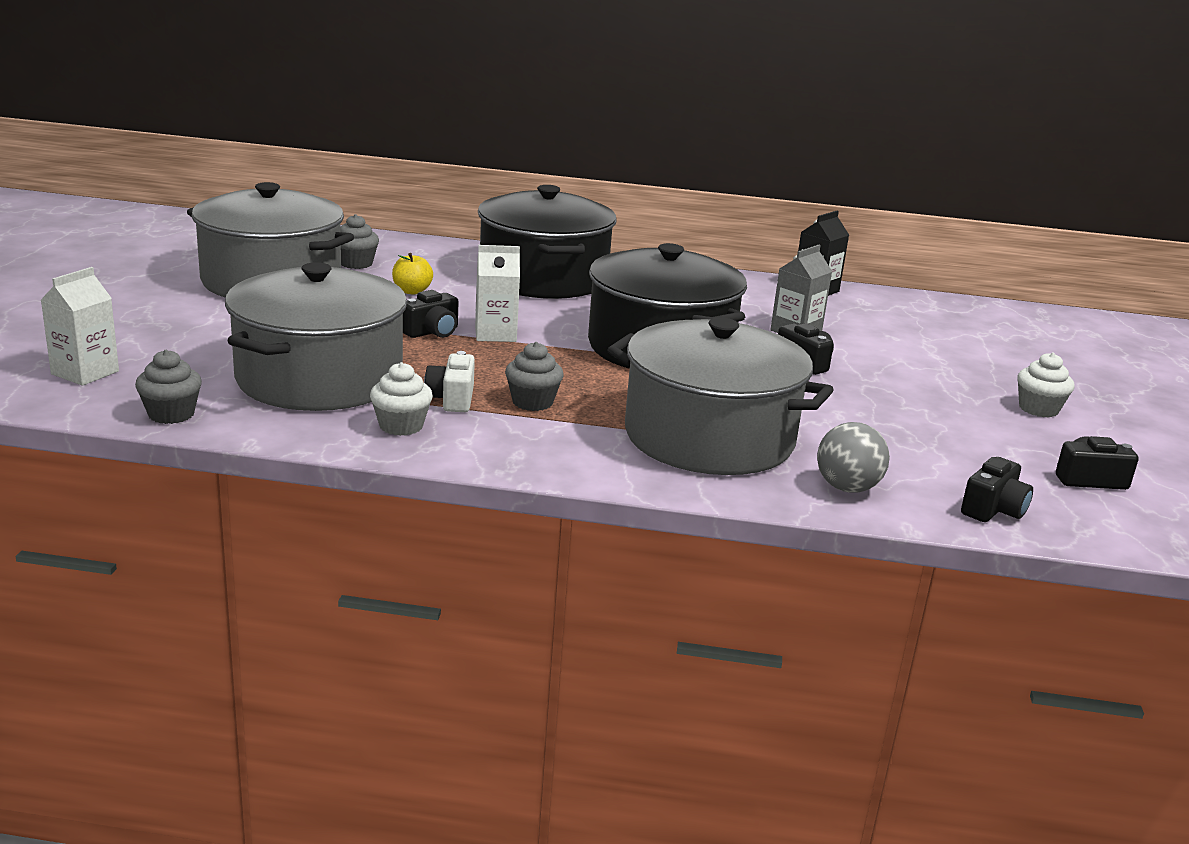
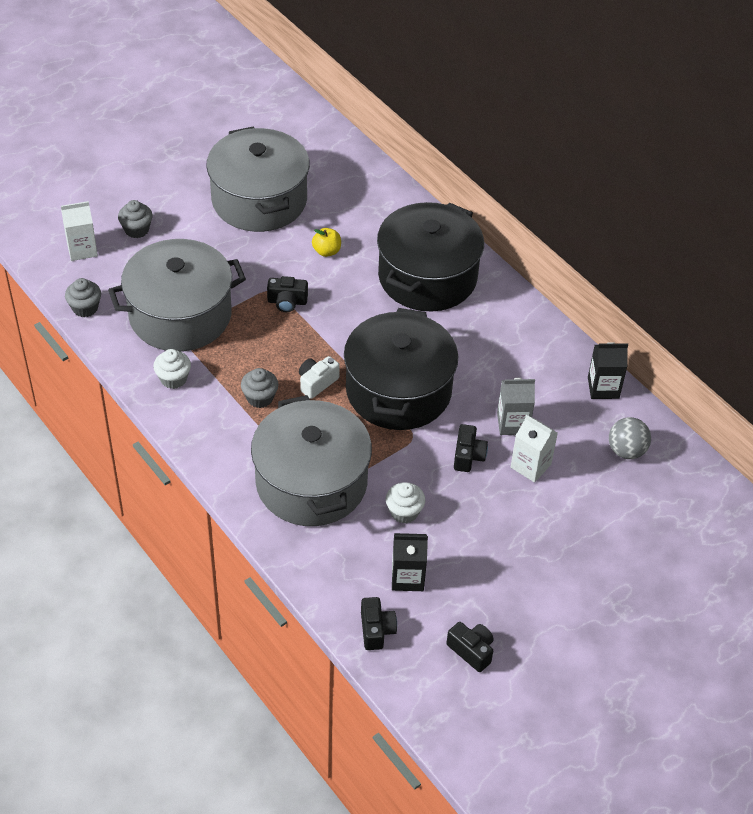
camera: 45 degrees right, 25 degrees up
(356, 263) = (330, 202): grey cupcake -> grey cupcake (136, 230)
(452, 399) = (223, 371): white camera -> white camera (317, 382)
(495, 334) = (320, 323): white carton -> white carton (530, 466)
(847, 488) = (325, 564): grey ball -> grey ball (626, 451)
(933, 459) = (407, 577): none -> black carton
(993, 509) = (376, 630): black camera -> black camera turned 90 degrees counterclockwise
(1038, 409) = (549, 585): white cupcake -> white cupcake (404, 512)

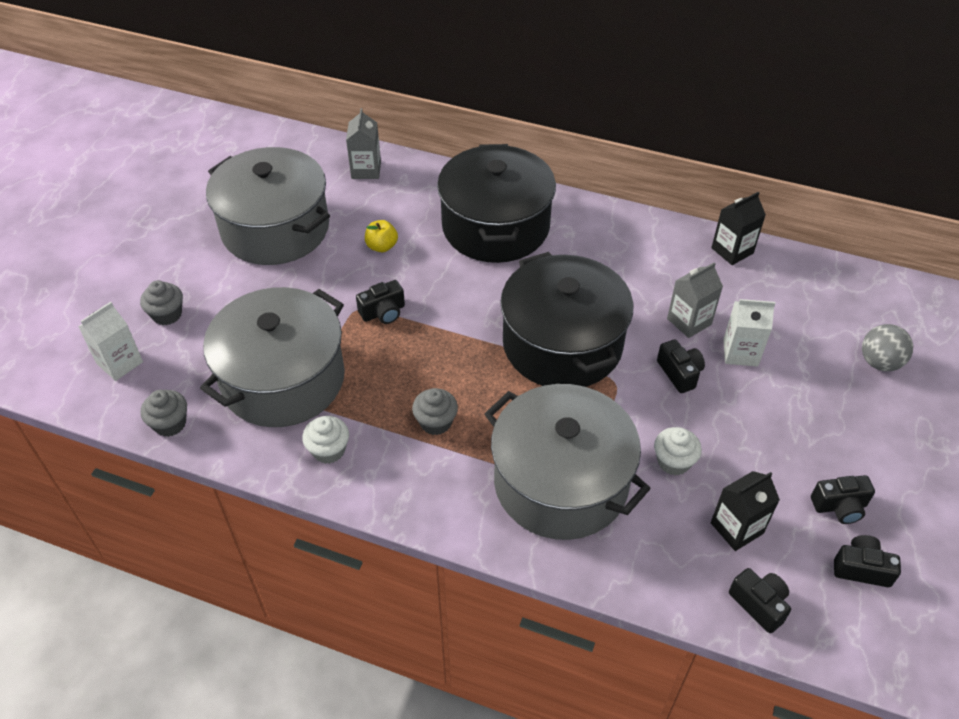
camera: 30 degrees left, 0 degrees up
(317, 382) = (479, 377): white camera -> none
(365, 183) = (366, 170): none -> grey carton
(497, 606) = (839, 506): none -> black camera
(626, 451) = (802, 296): grey ball -> grey ball (879, 362)

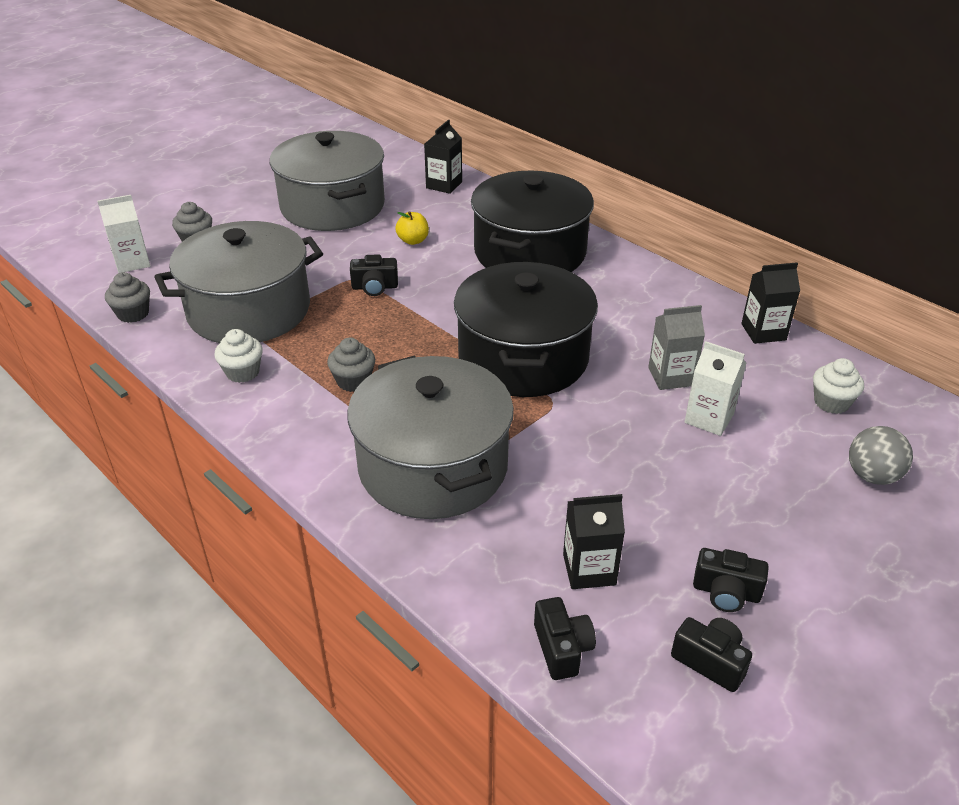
camera: 25 degrees right, 10 degrees down
(366, 170) = (444, 185): grey carton -> black carton
(673, 462) = (563, 488): white cupcake -> white cupcake (831, 402)
(679, 373) = (628, 416): black camera -> none

